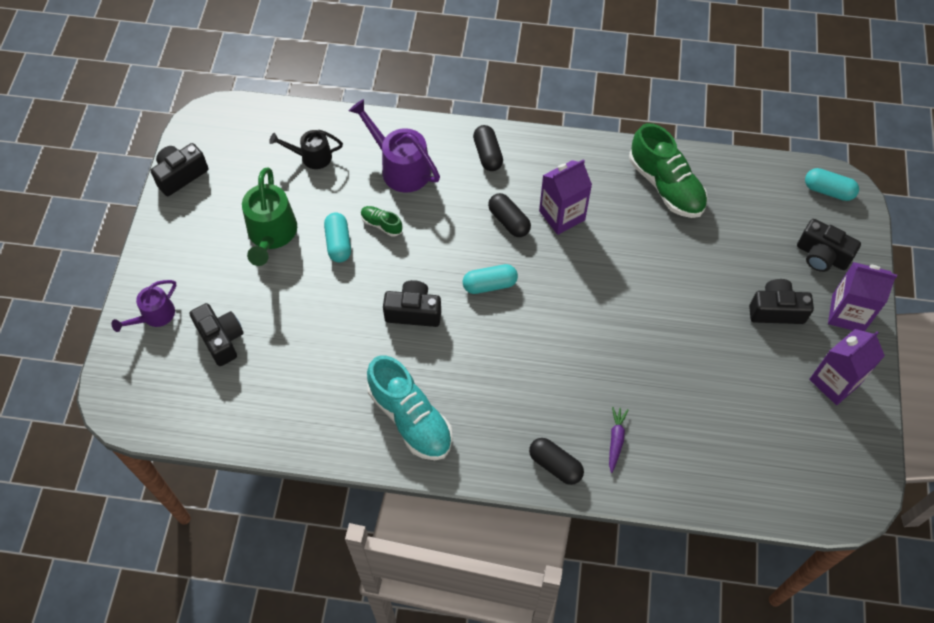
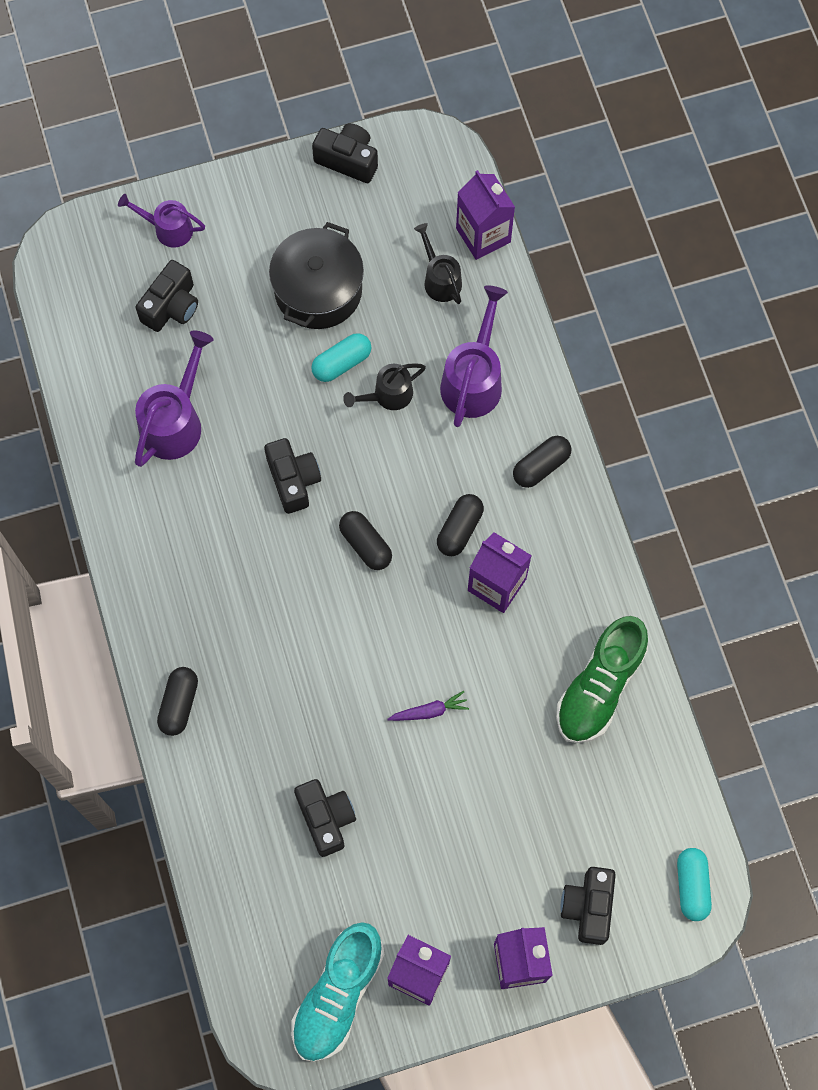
camera: 65 degrees right, 10 degrees up
(271, 235) = (318, 290): green watering can -> black pot
(294, 118) = (483, 235): none -> purple carton
(318, 374) = (175, 420): none -> purple watering can
(381, 224) = (387, 395): green shoe -> black watering can
(410, 418) = (167, 535): turquoise shoe -> turquoise shoe (338, 995)
(489, 284) = (365, 544): turquoise capsule -> black capsule
(616, 440) = (236, 756): purple carrot -> purple carrot (429, 711)
(776, 310) = (484, 876): black camera -> black camera (326, 818)

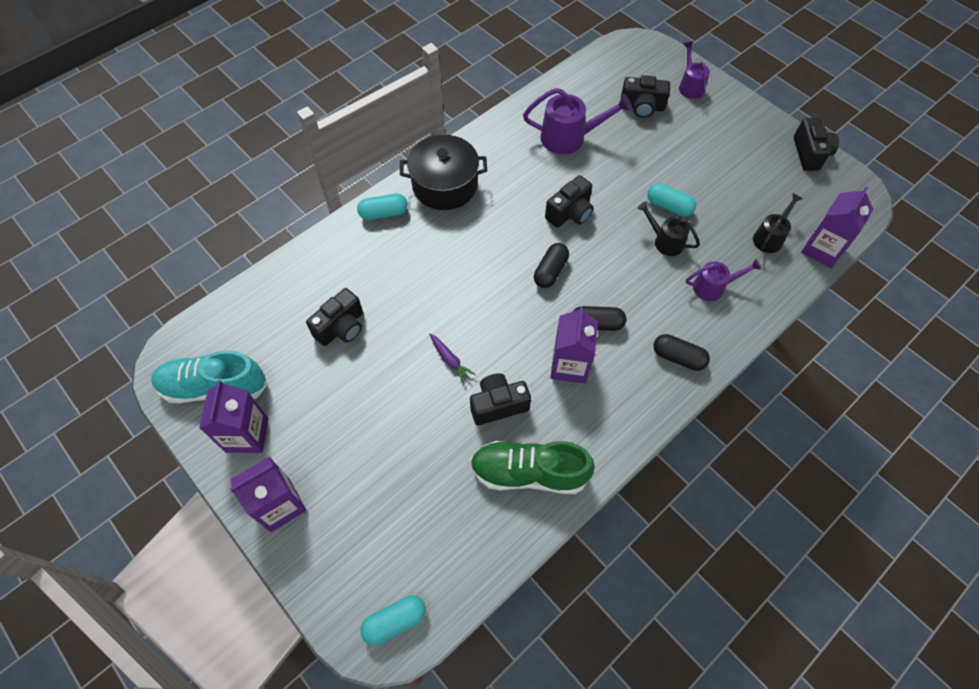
camera: 65 degrees right, 10 degrees down
(179, 704) = (384, 213): black capsule -> turquoise capsule
(318, 290) = (709, 174): black pot -> black pot (445, 185)
(474, 378) = (713, 287): purple watering can -> purple watering can, size x0.62
(588, 907) = (344, 540): black camera -> black camera (498, 405)

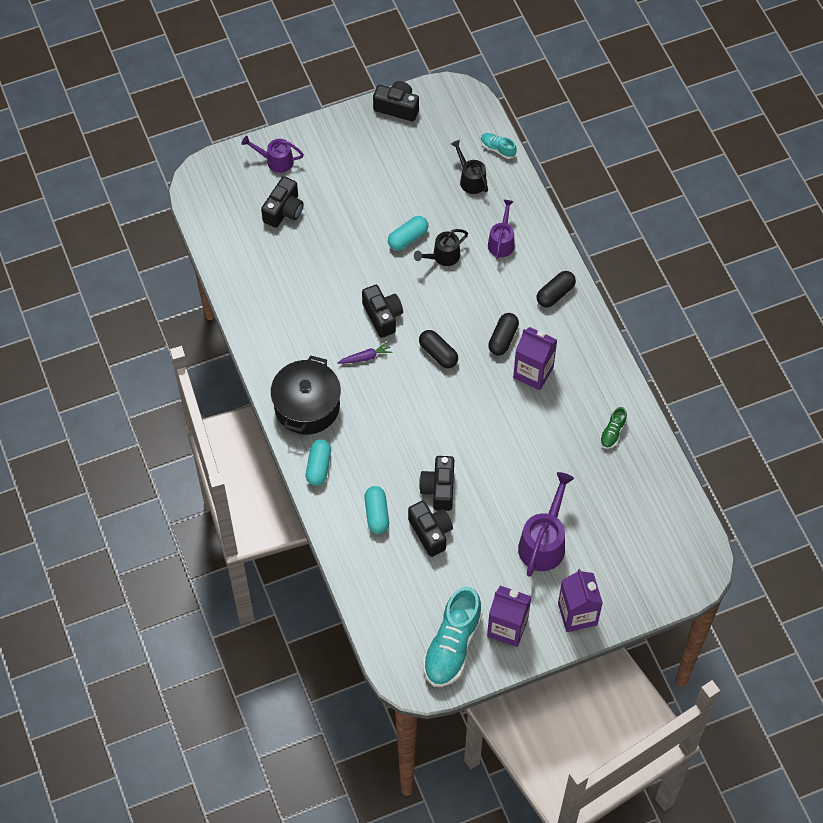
camera: 70 degrees left, 0 degrees up
(395, 621) = (692, 555): turquoise capsule -> turquoise capsule (377, 514)
(450, 360) = (495, 457): purple carrot -> purple carrot (365, 357)
(498, 405) = (549, 435): black camera -> black camera (439, 489)
(529, 472) = (612, 433): green shoe -> green shoe, size x0.46
(570, 138) = (295, 284): purple watering can -> purple watering can (544, 542)
(822, 249) = (497, 149): purple carton -> turquoise shoe

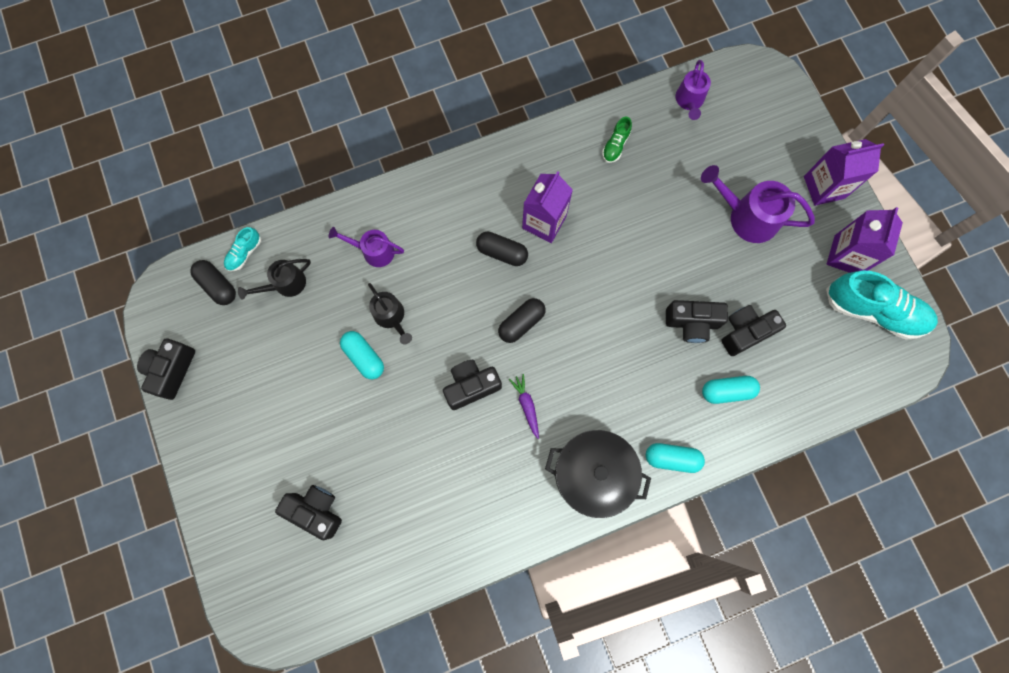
camera: 90 degrees left, 15 degrees up
(275, 161) = (239, 524): purple watering can -> purple watering can (689, 101)
(555, 294) = (444, 196): black capsule -> black capsule (217, 286)
(612, 433) = (615, 145): green shoe -> green shoe turned 90 degrees clockwise

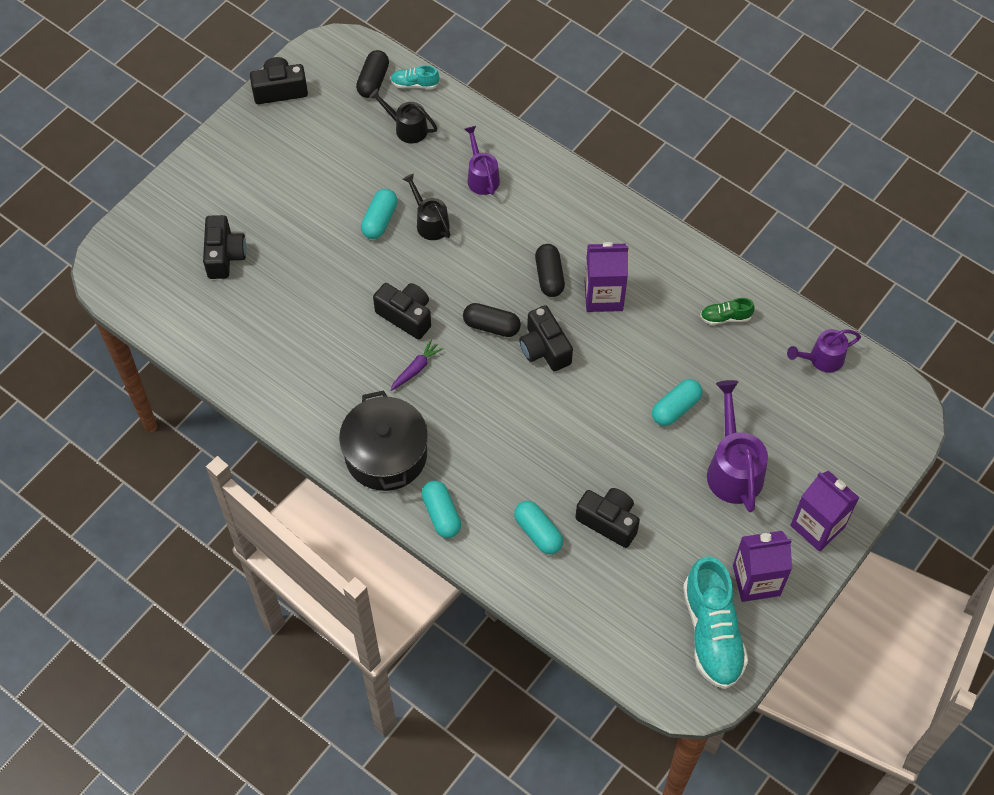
camera: 60 degrees right, 15 degrees down
(391, 317) = (429, 222): black watering can -> black watering can turned 120 degrees clockwise
(674, 227) = (676, 408): none -> turquoise capsule
(691, 323) = (586, 470): black camera -> black camera (544, 348)

